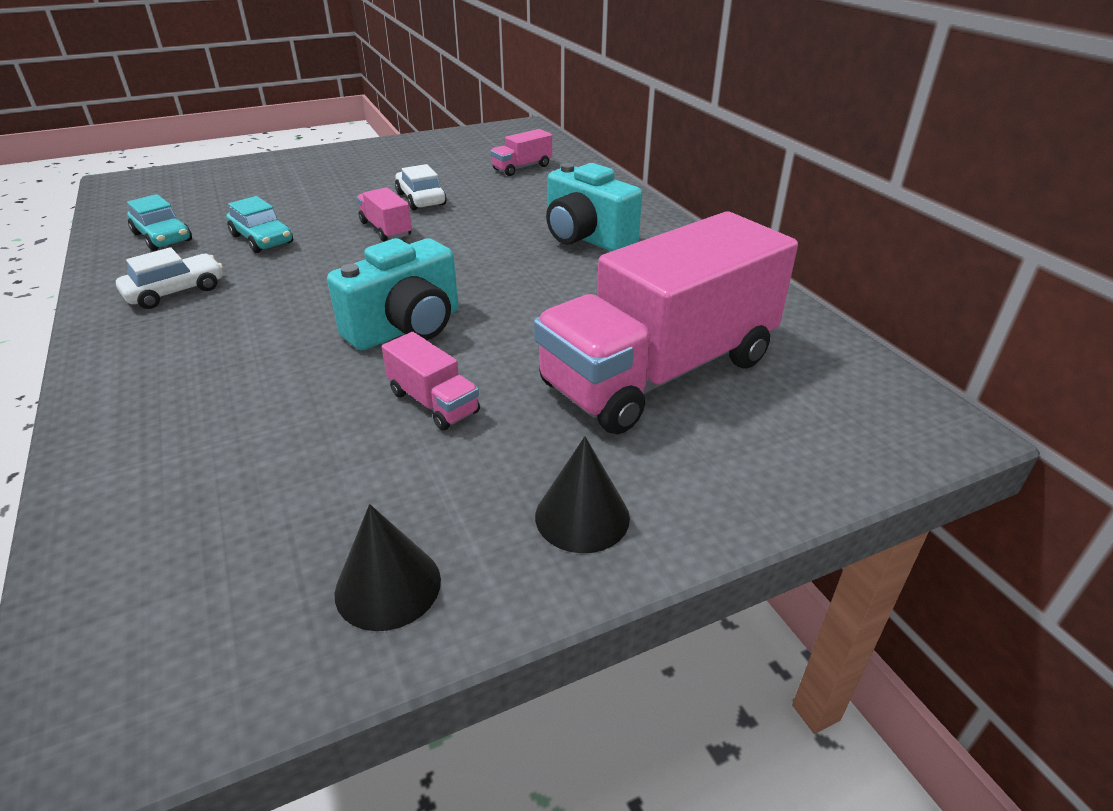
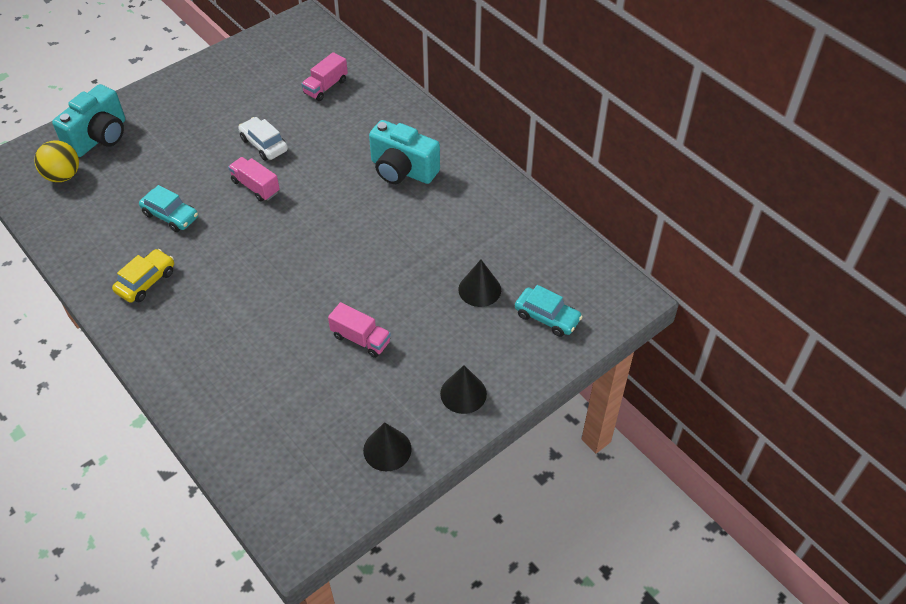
camera: 15 degrees left, 15 degrees up
(162, 237) = (94, 228): turquoise car -> turquoise car (547, 317)
(172, 195) = (63, 176): none -> yellow ball
(175, 291) = (146, 281): white car -> yellow car
(406, 328) = (318, 284): turquoise camera -> turquoise camera (99, 137)
(659, 372) = (479, 289): pink truck -> black cone

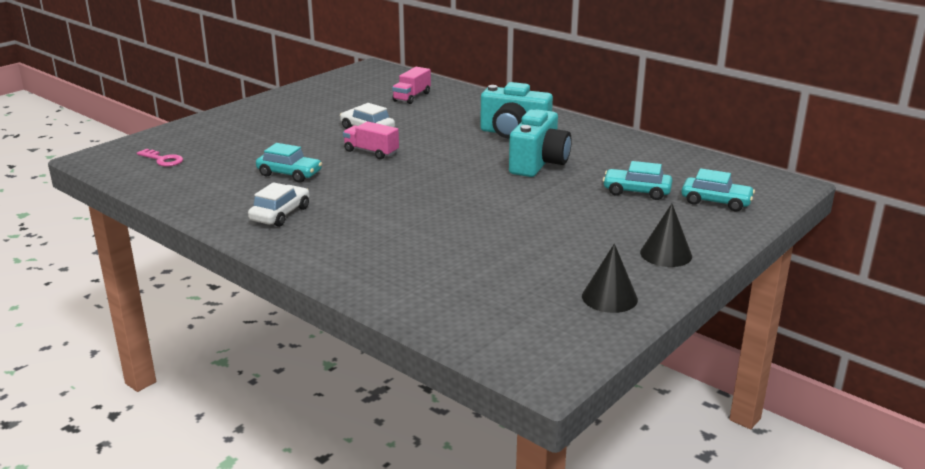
camera: 10 degrees left, 25 degrees down
(63, 176) = (163, 160): yellow ball -> pink key
(99, 137) = (194, 136): turquoise camera -> turquoise camera (539, 164)
(146, 281) = (280, 214): yellow car -> white car
(361, 339) = (534, 230): pink truck -> none
(479, 289) = (636, 191): black cone -> turquoise car

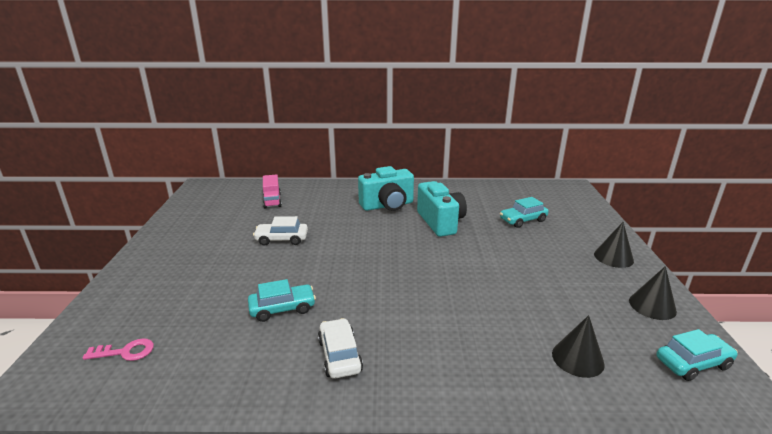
camera: 40 degrees left, 0 degrees up
(371, 152) = (317, 258): pink truck -> none
(450, 291) = (577, 358): none -> black cone
(716, 202) = (567, 210): turquoise car -> turquoise car (693, 363)

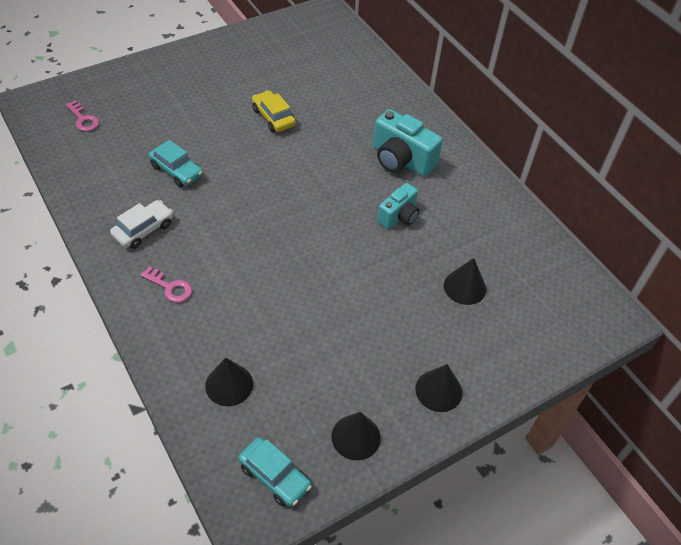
camera: 55 degrees right, 25 degrees up
(272, 200) = (337, 73): pink truck -> none
(282, 239) = (273, 117): white car -> yellow car
(433, 360) = (170, 287): none -> pink key
(440, 222) = (399, 216): turquoise camera -> turquoise camera, size x0.63
(523, 220) = (464, 287): turquoise car -> black cone

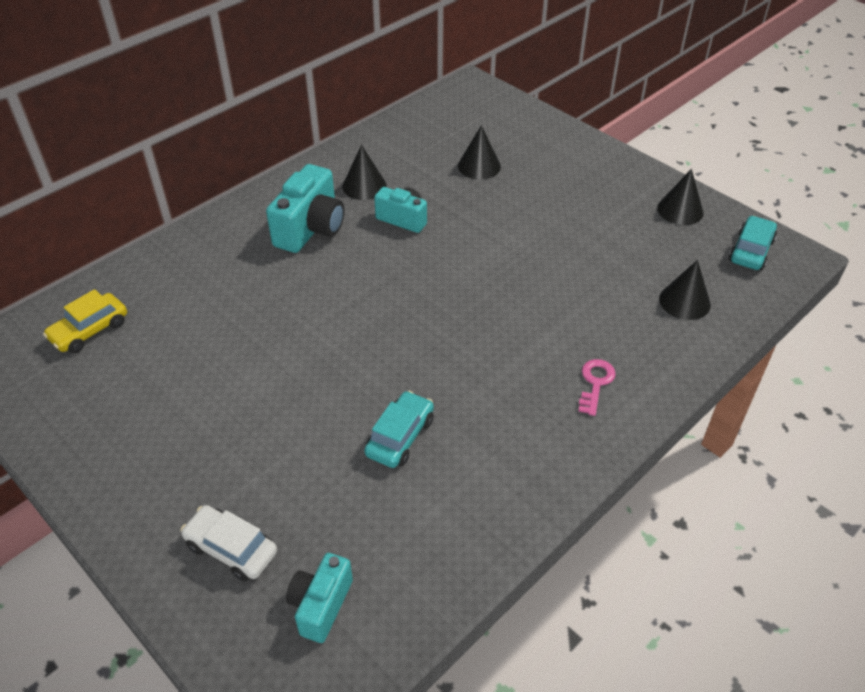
camera: 100 degrees left, 5 degrees down
(83, 119) = (321, 605): pink key -> turquoise camera
(143, 230) = (521, 438): white car -> white car (231, 549)
(273, 117) = (259, 359): yellow car -> yellow car (90, 330)
(438, 390) = (603, 170): black cone -> black cone (364, 186)

